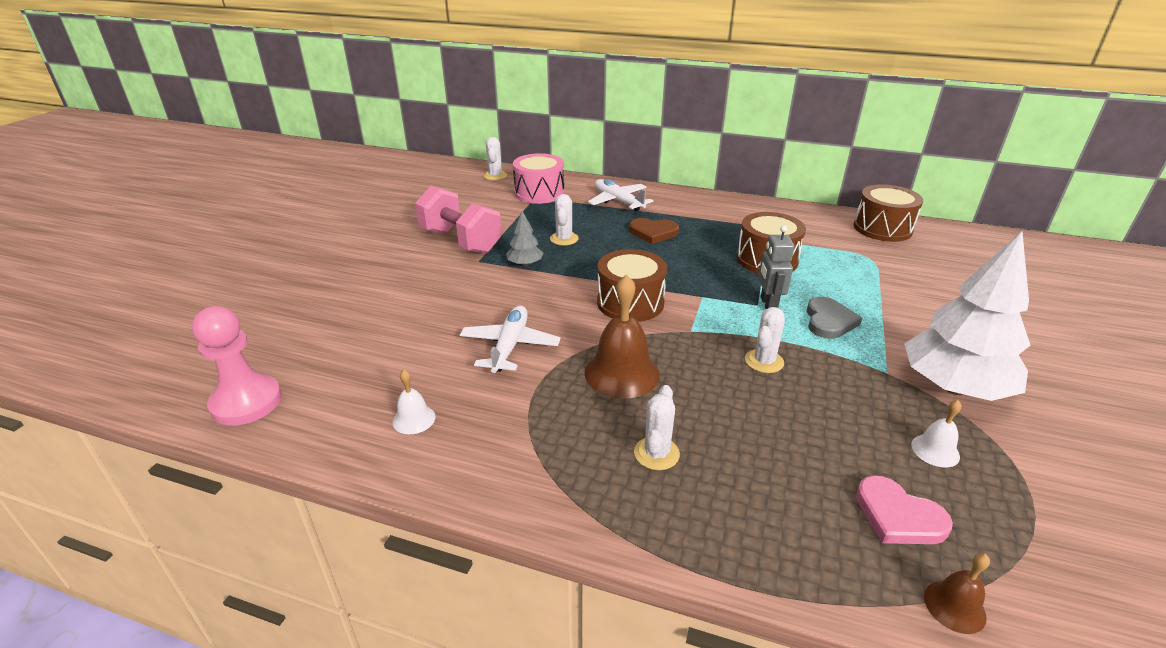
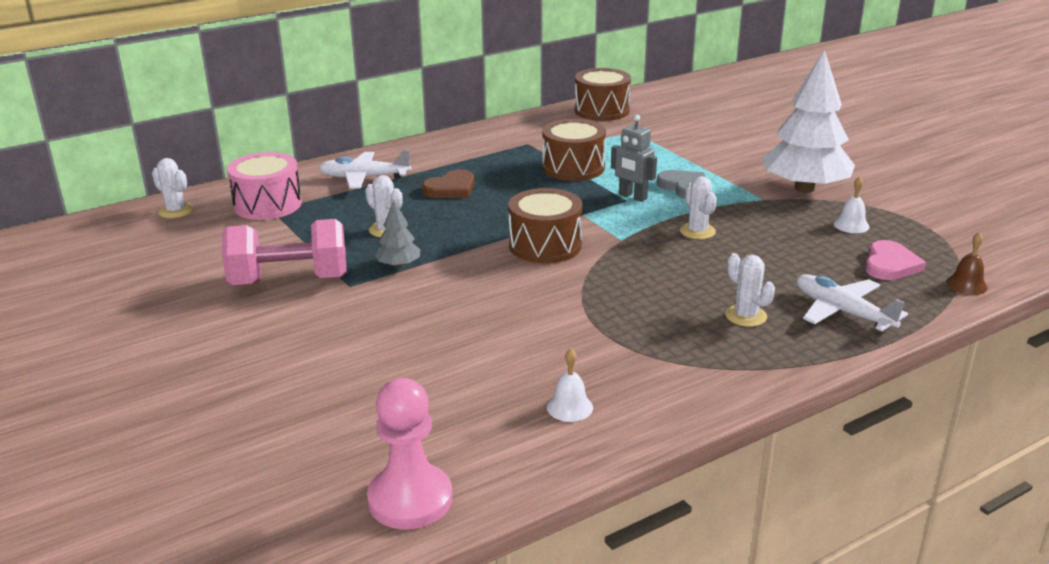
camera: 50 degrees left, 5 degrees down
(510, 346) = (526, 323): white plane -> white plane (842, 312)
(621, 373) = (636, 290): brown bell -> none
(898, 516) = (890, 264): pink heart -> pink heart turned 60 degrees counterclockwise

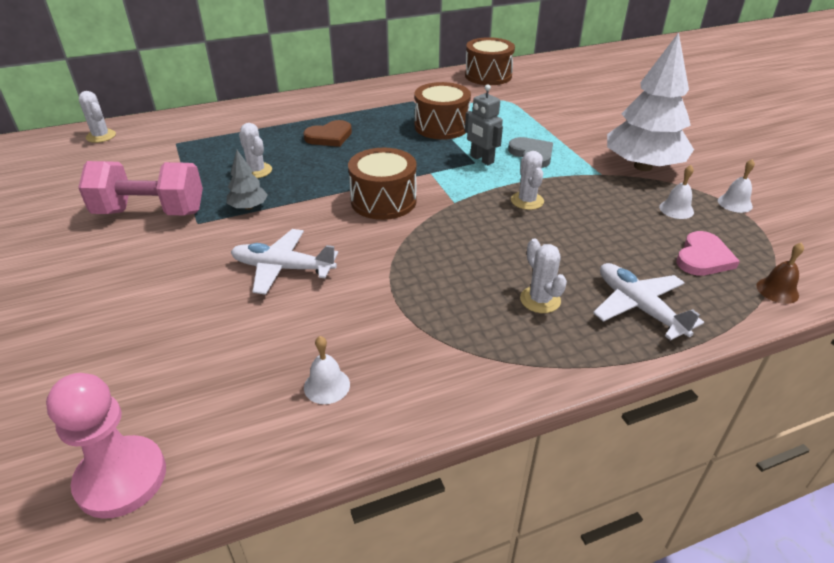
camera: 10 degrees right, 10 degrees up
(267, 204) = (174, 137): pink drum -> none
(364, 178) = (264, 120): white plane -> white plane (282, 268)
(907, 214) = (735, 203): none -> white bell

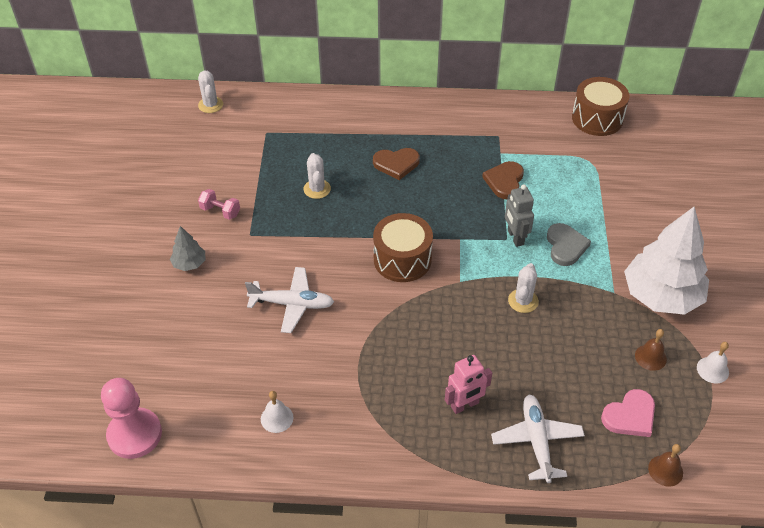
camera: 25 degrees right, 10 degrees up
(151, 212) = (220, 211): pink dumbbell -> pink dumbbell, size x0.46
(248, 207) = (294, 230): grey tree -> grey tree (189, 263)
(282, 268) = (292, 304): white plane -> white plane turned 150 degrees clockwise
(441, 126) = (504, 181): brown drum -> brown heart
(540, 300) = (465, 405): white cactus -> pink robot
(676, 209) = (650, 357): white bell -> brown bell

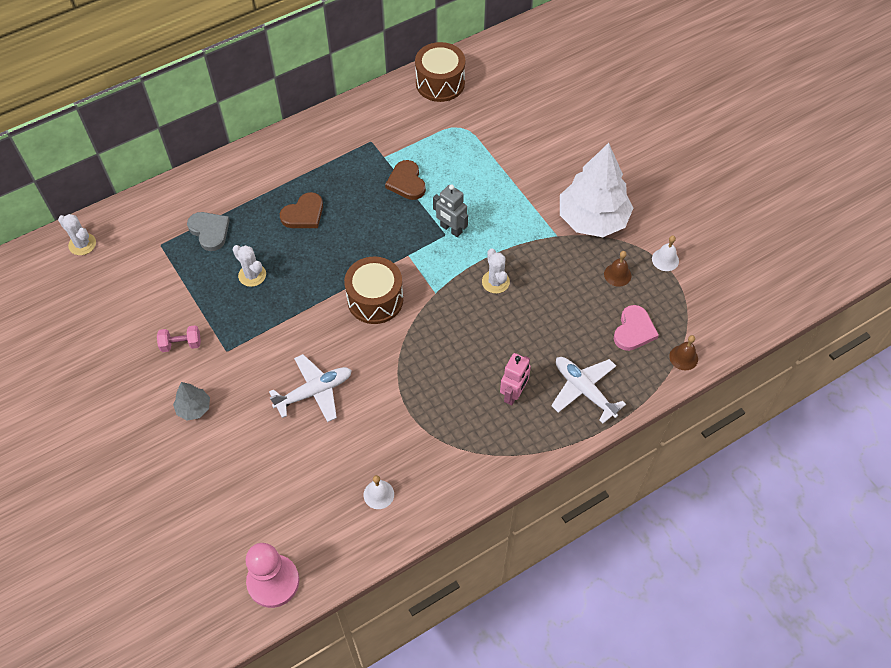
camera: 35 degrees left, 10 degrees up
(565, 246) = (495, 215): grey heart -> grey heart (209, 231)

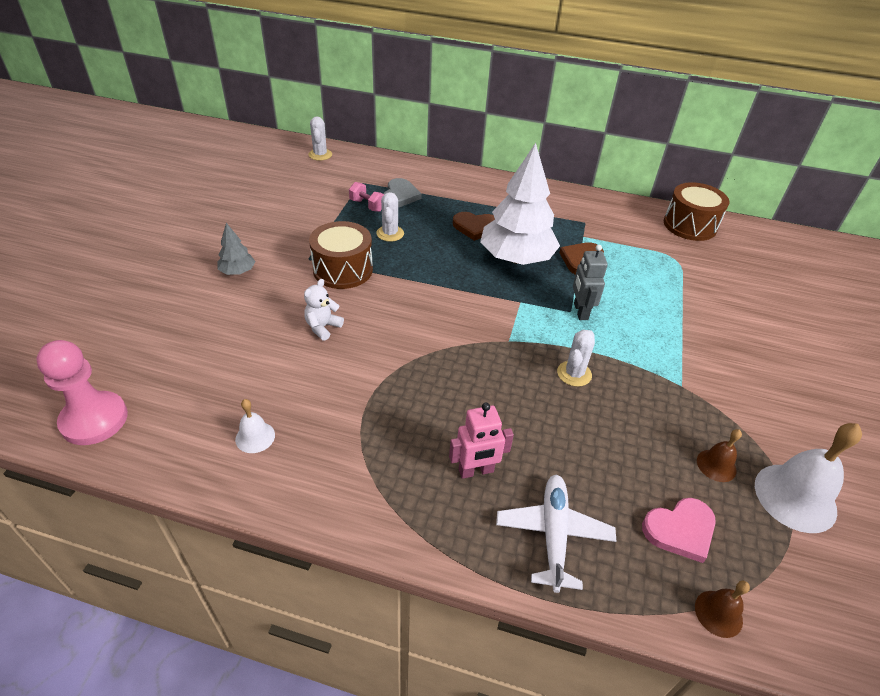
camera: 45 degrees right, 15 degrees down
(181, 344) = (289, 235): pink dumbbell -> pink dumbbell (367, 205)
(314, 392) = (323, 327): white plane -> white teddy bear
(375, 299) = (453, 309): brown drum -> brown drum (343, 270)
(592, 219) = (738, 400): white tree -> white tree (516, 258)
(665, 259) = (795, 497): white bell -> white bell, size x1.95

